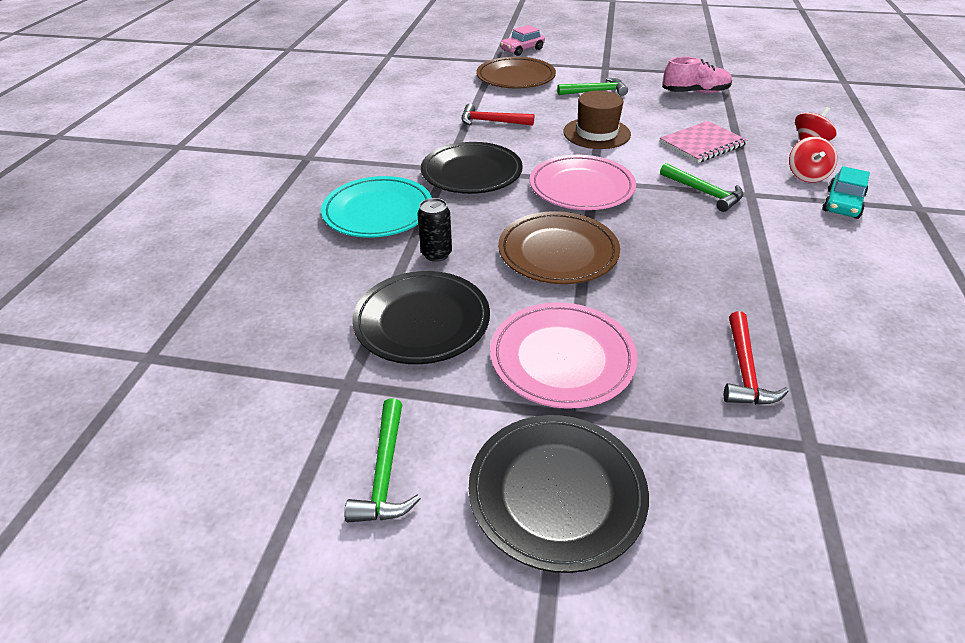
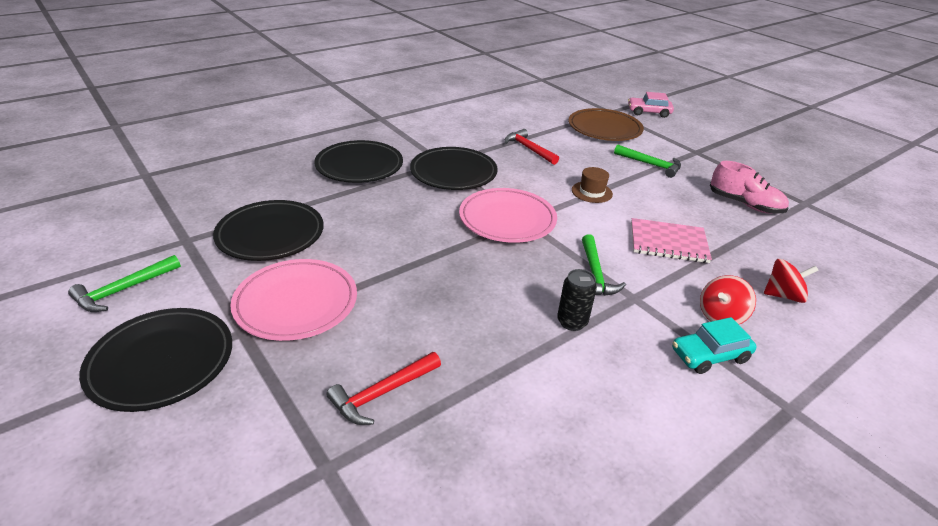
camera: 40 degrees right, 5 degrees down
(378, 212) = (359, 166): turquoise plate -> black plate
(436, 254) = (344, 206): black can -> black can (572, 322)
(558, 252) = (412, 247): brown plate -> none
(596, 133) = (592, 192): brown hat -> brown hat, size x0.63

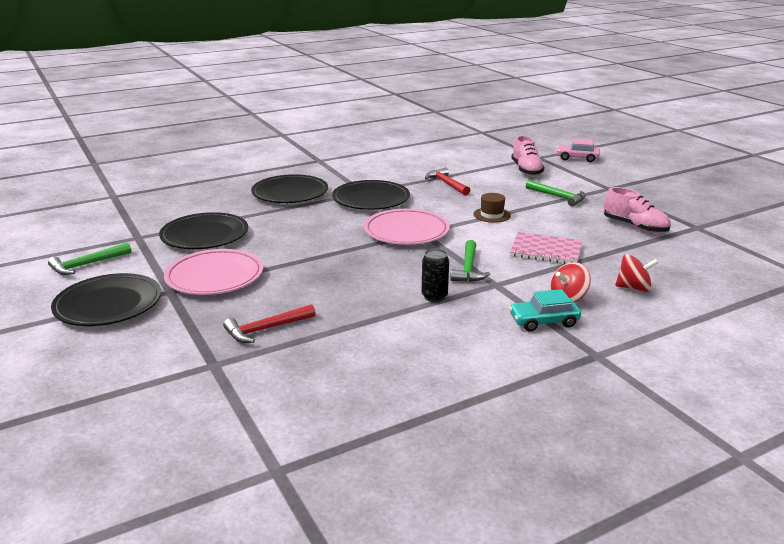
camera: 10 degrees right, 10 degrees down
(604, 129) = (526, 170): brown plate -> pink shoe

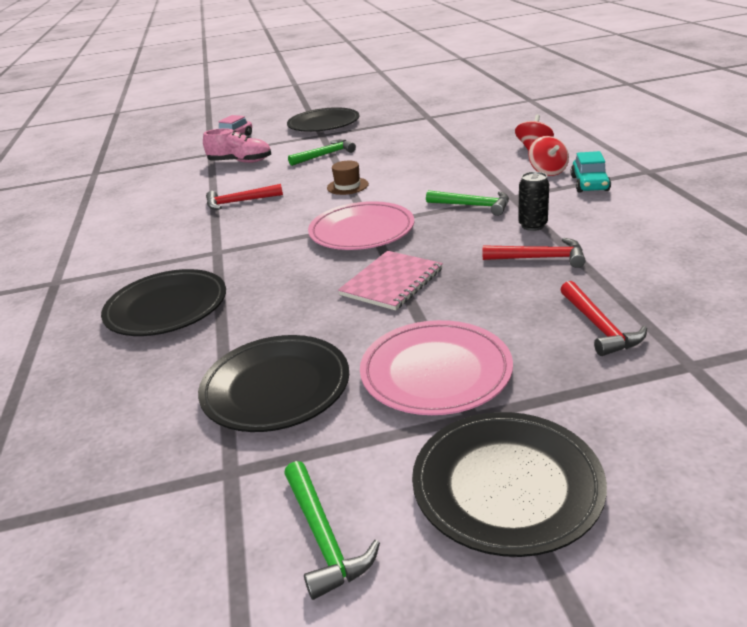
camera: 70 degrees left, 5 degrees up
(371, 199) = (246, 248): black plate -> black plate (323, 124)
(372, 302) = (539, 258): none -> red hammer
(546, 250) = (447, 170): pink notebook -> pink notebook (391, 282)
(635, 227) = (415, 135): pink shoe -> none

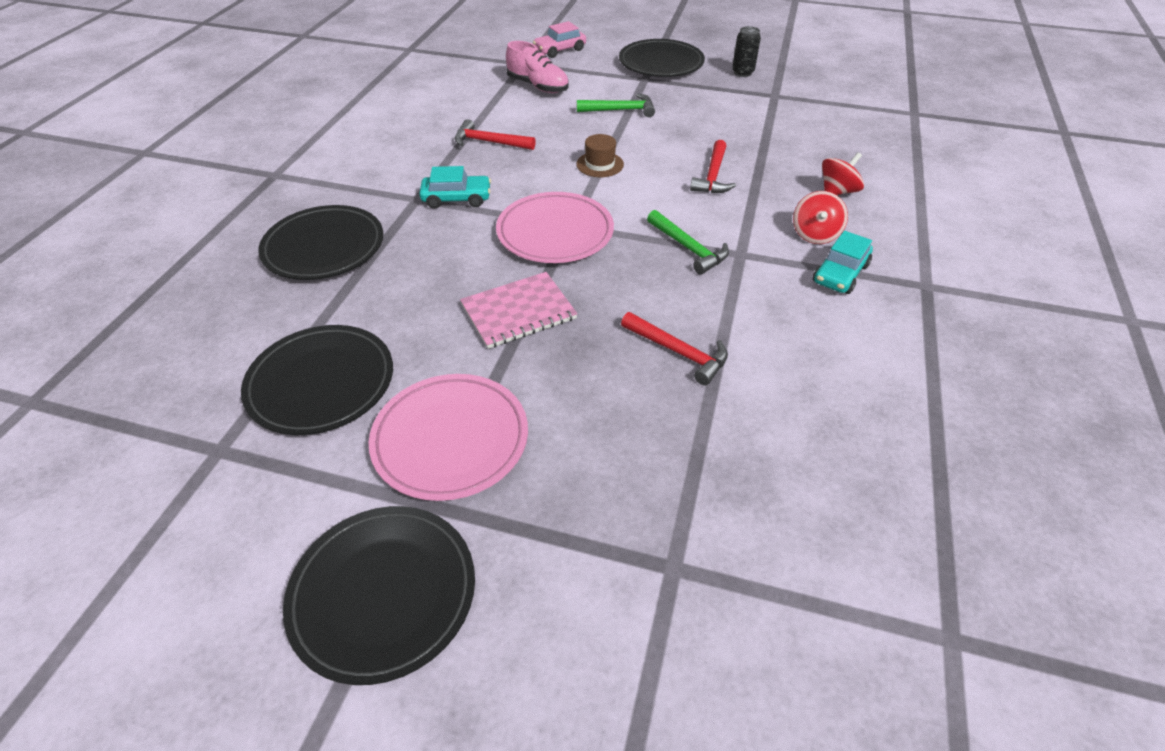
camera: 25 degrees right, 15 degrees up
(253, 240) = (457, 198): none -> turquoise car
(323, 537) = (219, 553): green hammer -> none
(532, 225) = (718, 305): black can -> black can (742, 73)
(599, 326) = (640, 470): red hammer -> red hammer (713, 176)

